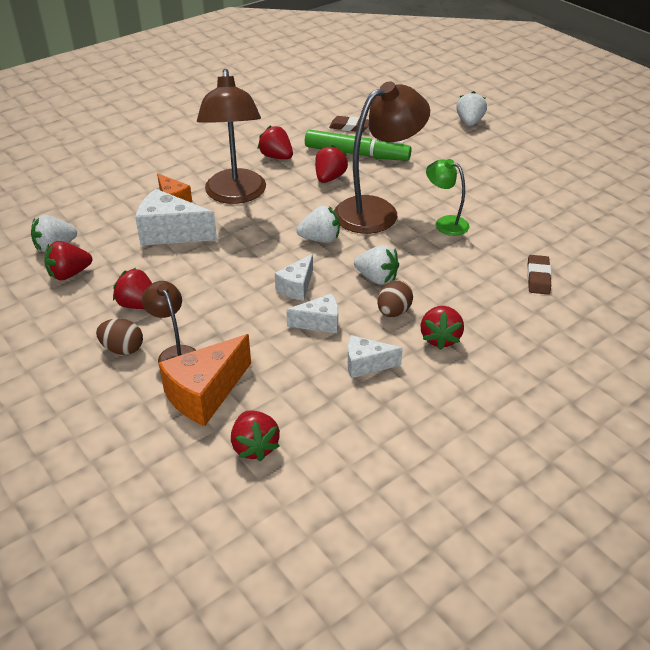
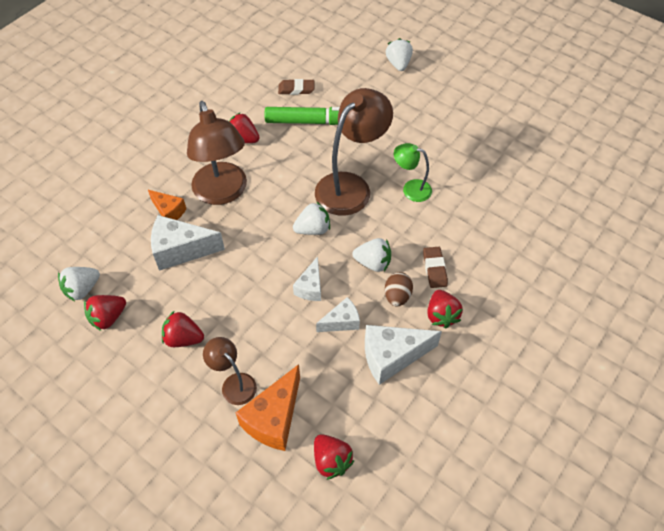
camera: 15 degrees left, 15 degrees up
(123, 349) = (188, 389): brown egg -> none
(329, 178) = (298, 156): red strawberry -> none
(366, 365) = (392, 357): white cheese -> white cheese, size x1.68
(538, 277) = (500, 233): brown eraser -> brown eraser (434, 269)

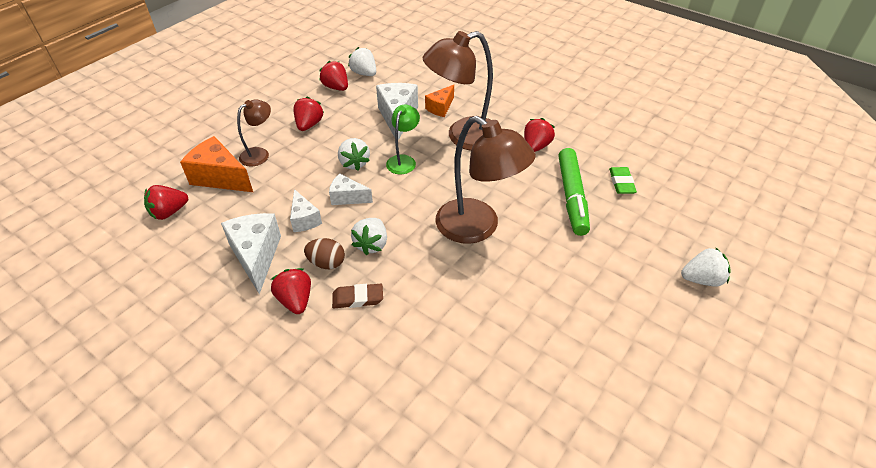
camera: 90 degrees right, 10 degrees down
(296, 89) = (621, 183): brown eraser -> green eraser
(313, 229) = (418, 198): white strawberry -> white strawberry (354, 163)
(411, 189) = (477, 282): green lamp -> green lamp (403, 160)
(441, 315) = (295, 300): red strawberry -> red strawberry turned 75 degrees clockwise

